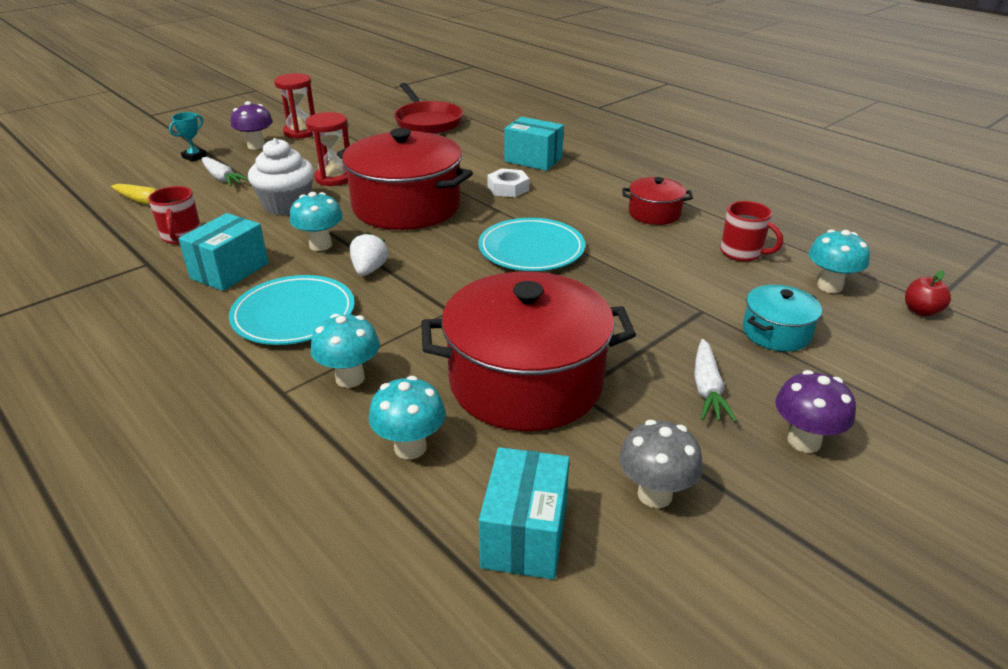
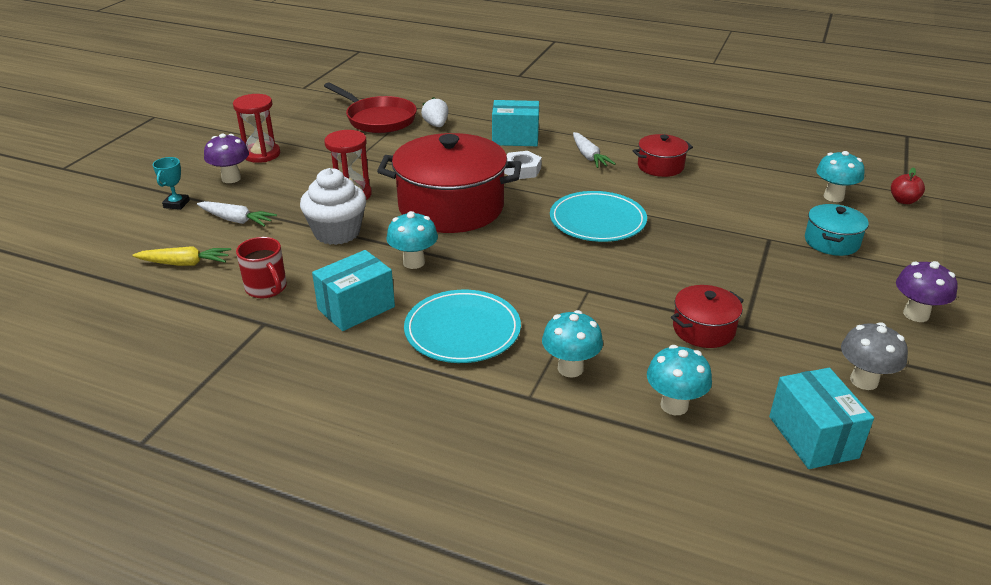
camera: 25 degrees left, 0 degrees up
(230, 271) = (356, 308): turquoise box -> turquoise box turned 45 degrees clockwise
(369, 270) = (483, 273): white strawberry -> white strawberry (436, 125)
(526, 381) = (703, 329): red pot -> red pot, size x0.48
(707, 389) = (827, 297): white carrot -> white carrot (589, 156)
(742, 253) = (754, 185): red mug -> none

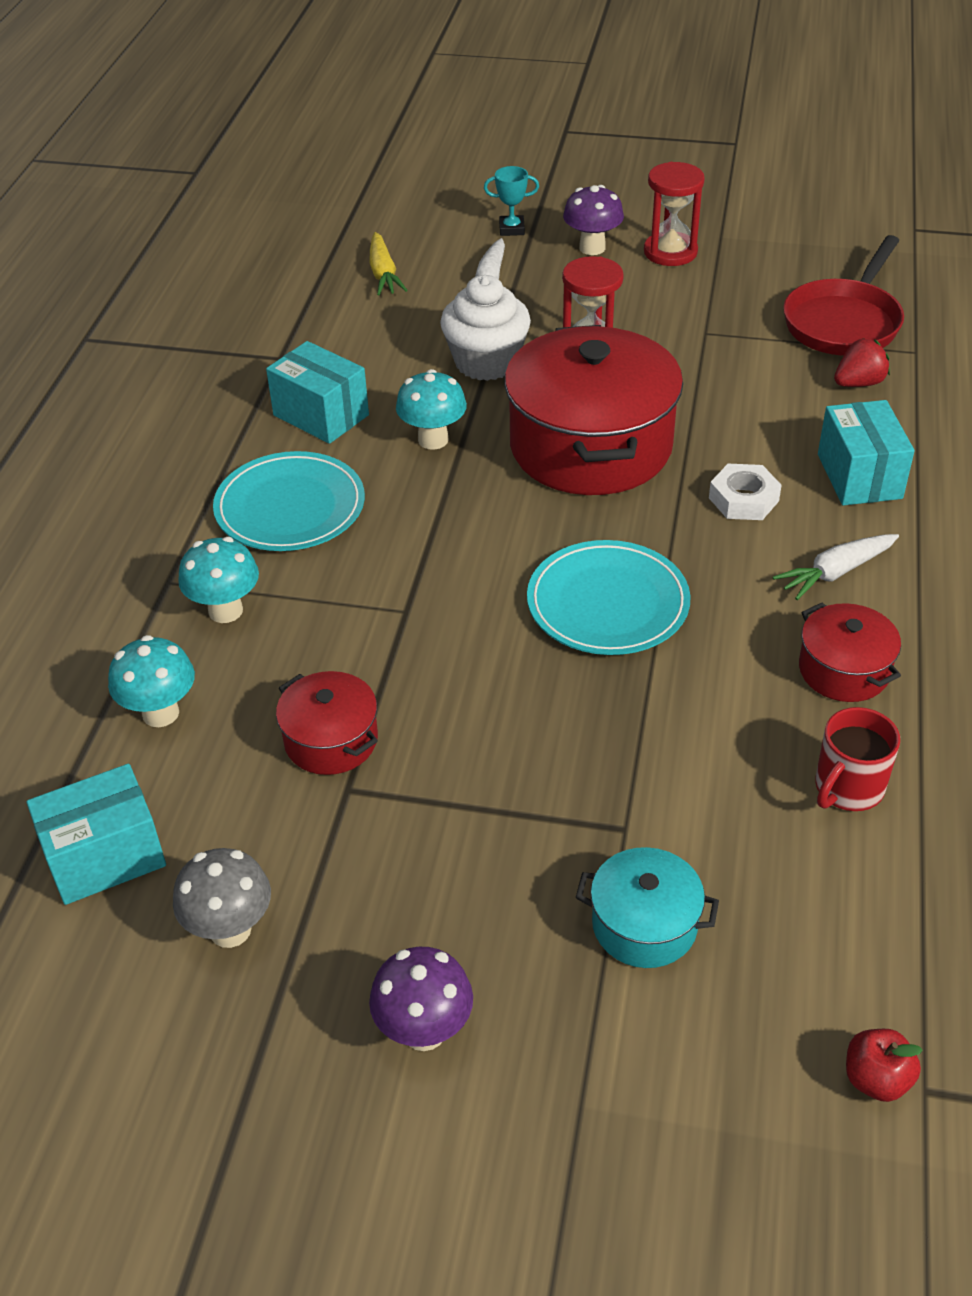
camera: 80 degrees right, 10 degrees up
(267, 288) = (347, 342): red mug -> red mug (847, 788)
(436, 125) = (858, 383): white strawberry -> red strawberry
(833, 197) = (837, 944): turquoise mushroom -> none

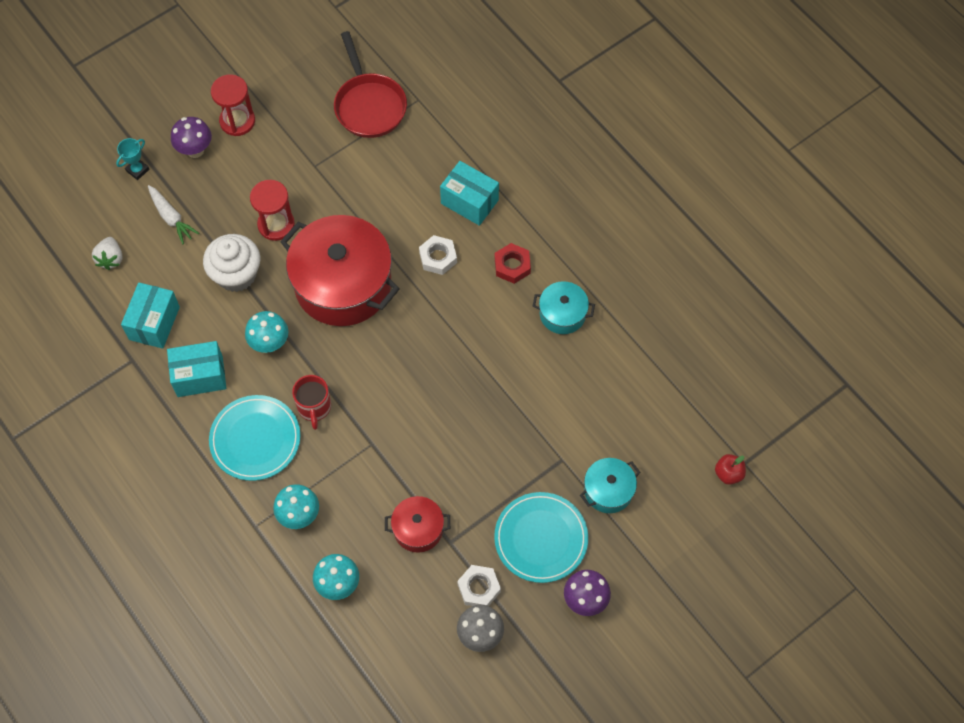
camera: 50 degrees left, 20 degrees up
(105, 857) = (400, 657): turquoise box -> turquoise box (154, 323)
(307, 873) = (479, 588): none -> white nut
(383, 273) = (110, 259): yellow carrot -> white strawberry
(607, 603) = (445, 364): turquoise plate -> turquoise plate (541, 538)
(836, 572) = (512, 266): white carrot -> red nut
(844, 670) = (562, 314): red pot -> turquoise pot
(847, 788) = (615, 368): red mug -> red mug (314, 407)
(858, 383) = (414, 142): red strawberry -> none

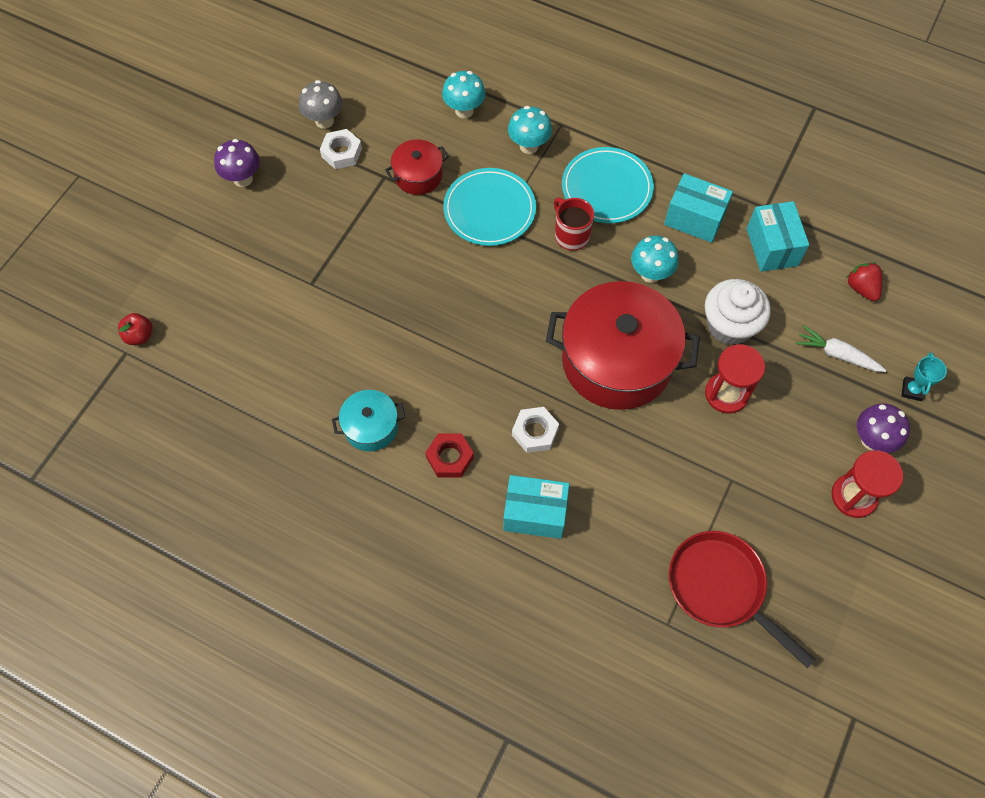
camera: 155 degrees right, 0 degrees up
(110, 259) = (861, 288): white strawberry -> red strawberry
(200, 376) = (694, 219): turquoise box -> turquoise box turned 60 degrees clockwise
(541, 538) = (303, 210): turquoise plate -> turquoise plate (489, 210)
(608, 490) = (255, 274): turquoise pot -> none

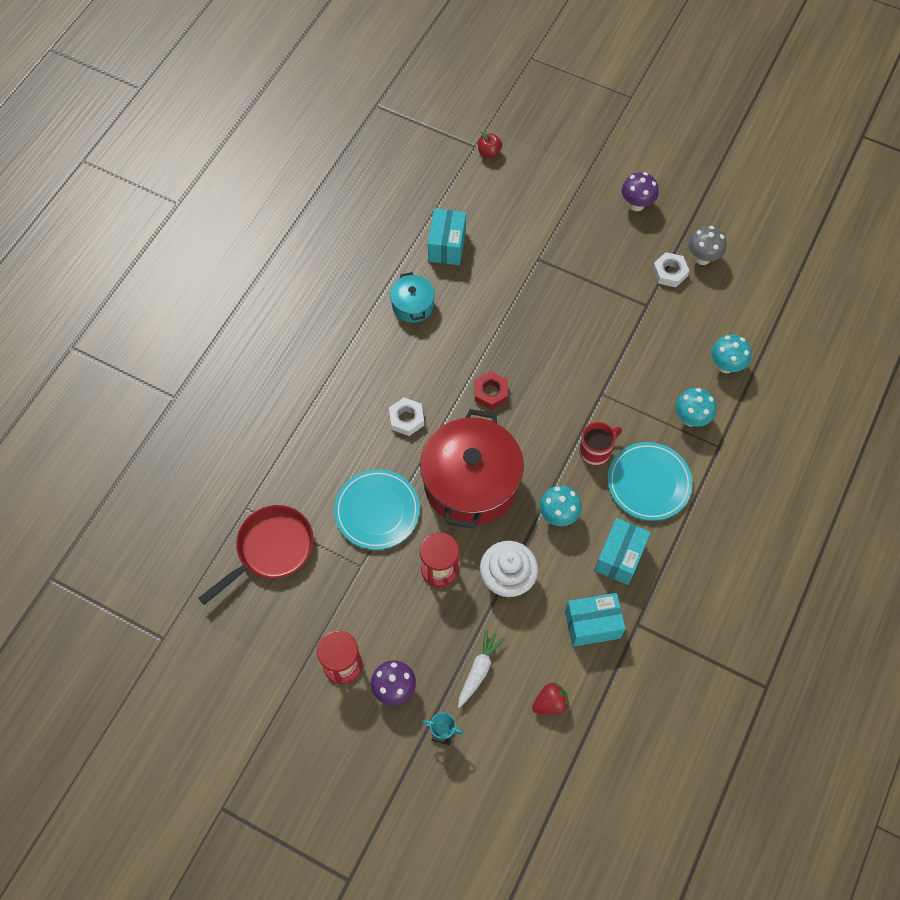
camera: 90 degrees right, 0 degrees up
(418, 175) = (650, 330): red pot -> none
(450, 458) = (386, 359): red nut -> red nut (490, 392)
(489, 210) = (618, 386): turquoise plate -> turquoise plate (377, 511)
(535, 513) = (338, 418): turquoise box -> turquoise box (447, 246)

